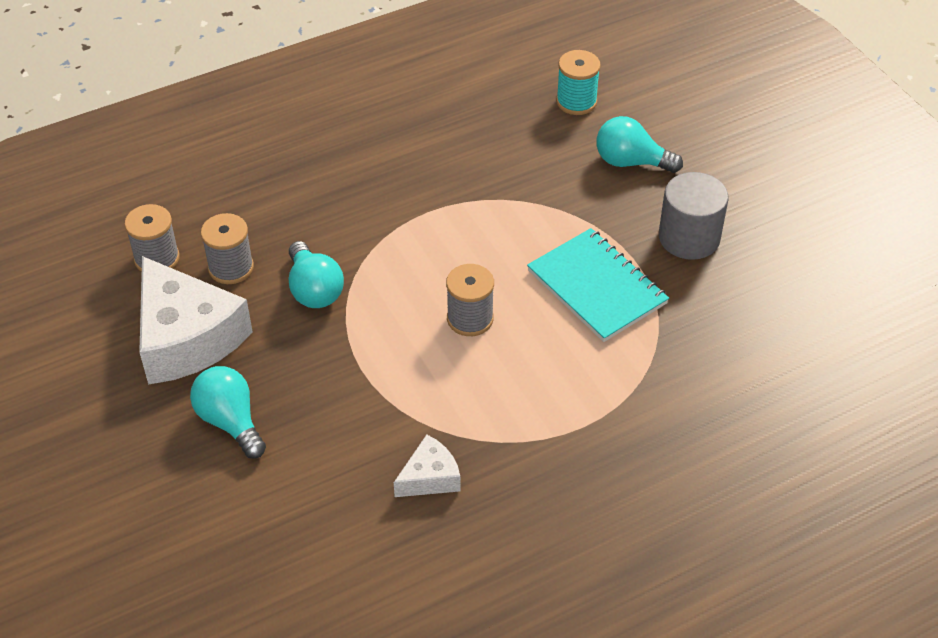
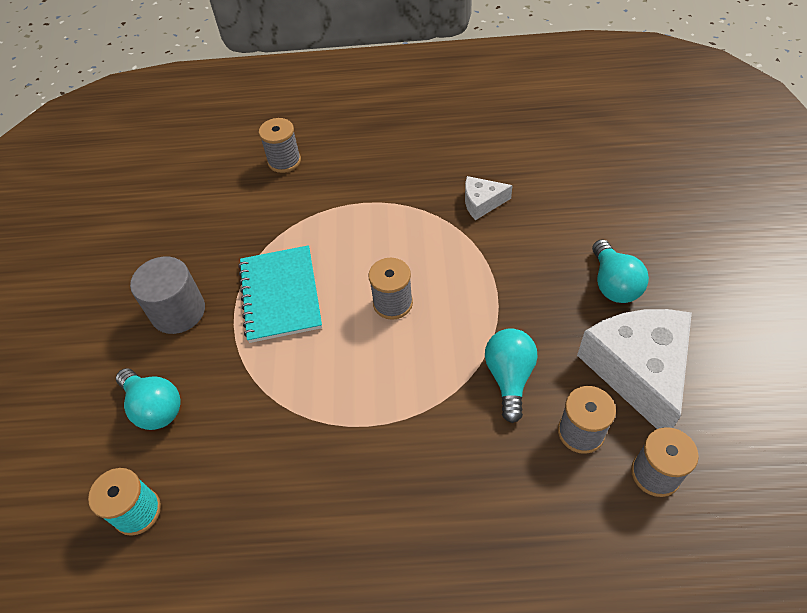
camera: 150 degrees left, 5 degrees up
(735, 449) = (284, 161): none -> grey spool

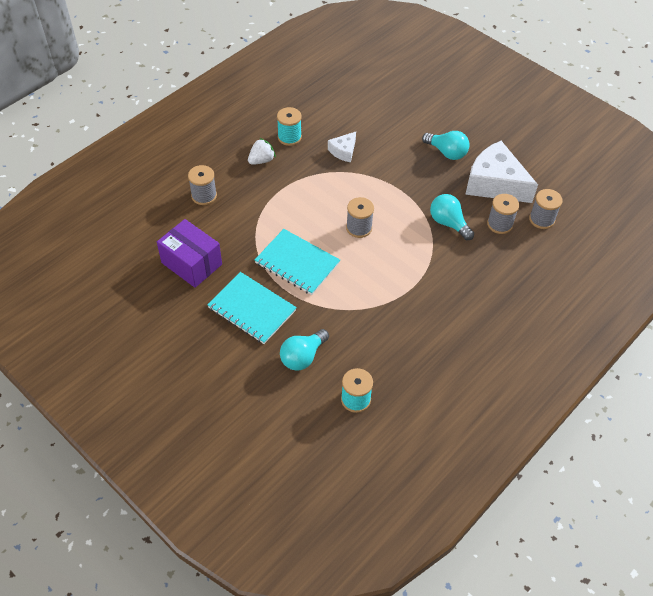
camera: 50 degrees left, 0 degrees up
(154, 407) = (302, 356): turquoise light bulb -> turquoise light bulb turned 135 degrees clockwise
(178, 311) = (252, 309): grey cylinder -> turquoise notebook
(189, 222) = (192, 263): none -> purple box
(382, 159) = (261, 160): none -> white strawberry
(440, 152) = (289, 137): none -> turquoise spool

